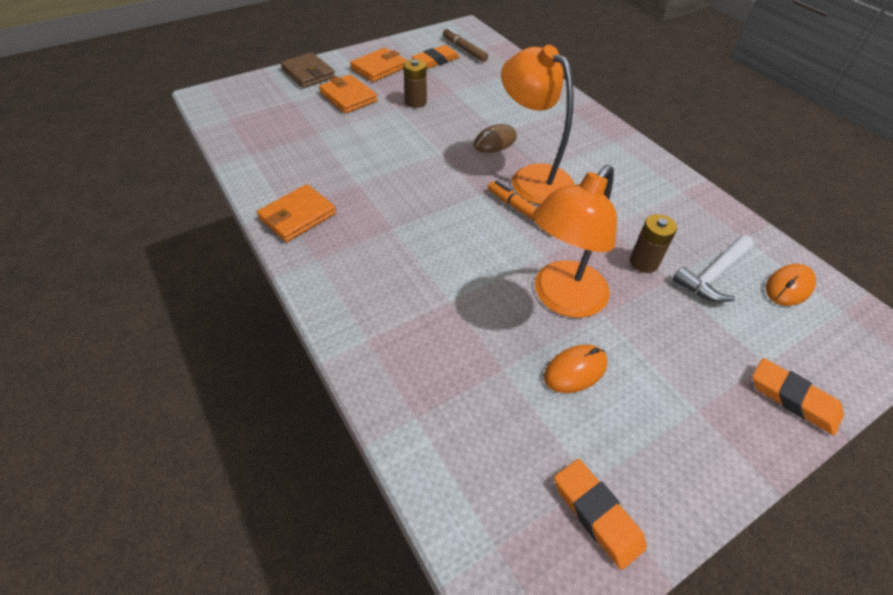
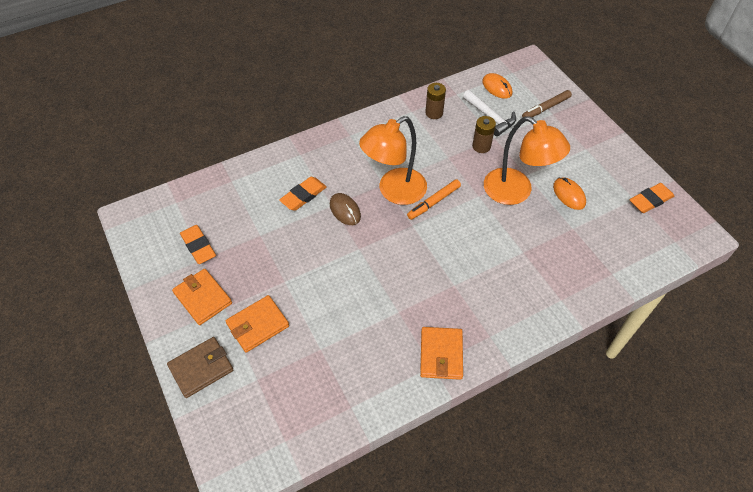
camera: 85 degrees left, 5 degrees up
(297, 216) = (441, 354): orange wallet -> orange wallet turned 45 degrees clockwise
(415, 102) = (275, 266): brown battery -> brown battery (434, 113)
(464, 49) = (180, 220): brown marker -> brown marker (546, 108)
(793, 399) = (573, 110): orange eraser -> orange eraser (303, 196)

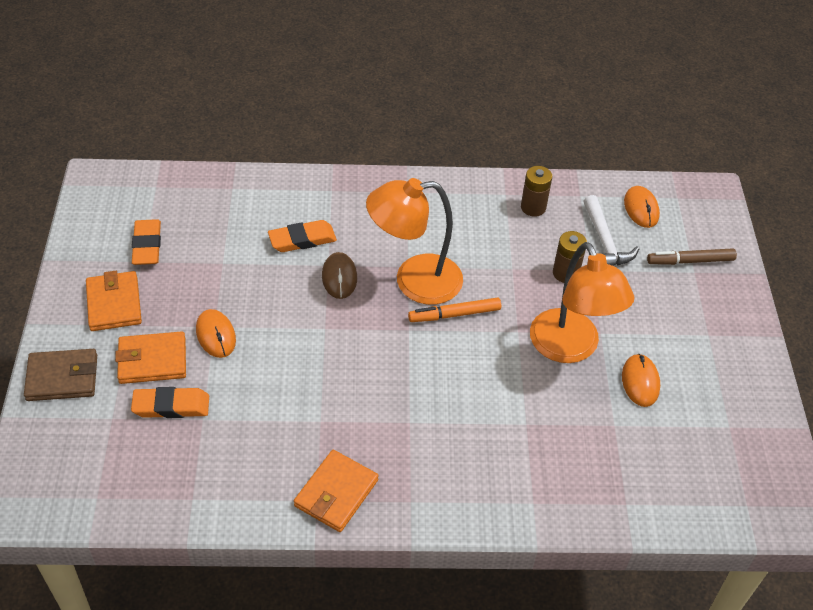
camera: 25 degrees right, 5 degrees down
(289, 287) = (216, 335): none -> orange mouse
(650, 200) = (751, 438): orange eraser -> orange eraser (171, 406)

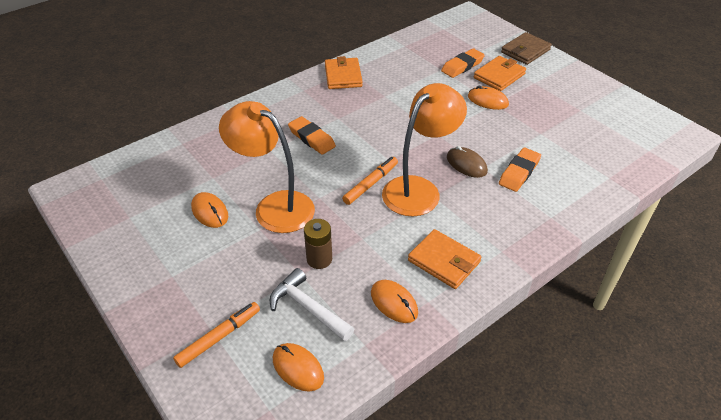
camera: 145 degrees right, 5 degrees down
(114, 304) = (557, 86): orange wallet -> orange wallet (444, 261)
(147, 245) = (592, 118): orange eraser -> orange eraser (311, 138)
(533, 207) = (394, 303): brown battery -> orange mouse
(690, 261) = (219, 337): brown marker -> orange marker

